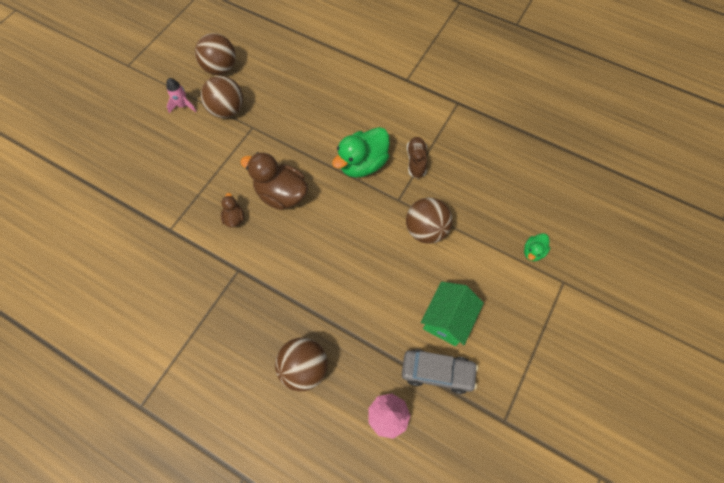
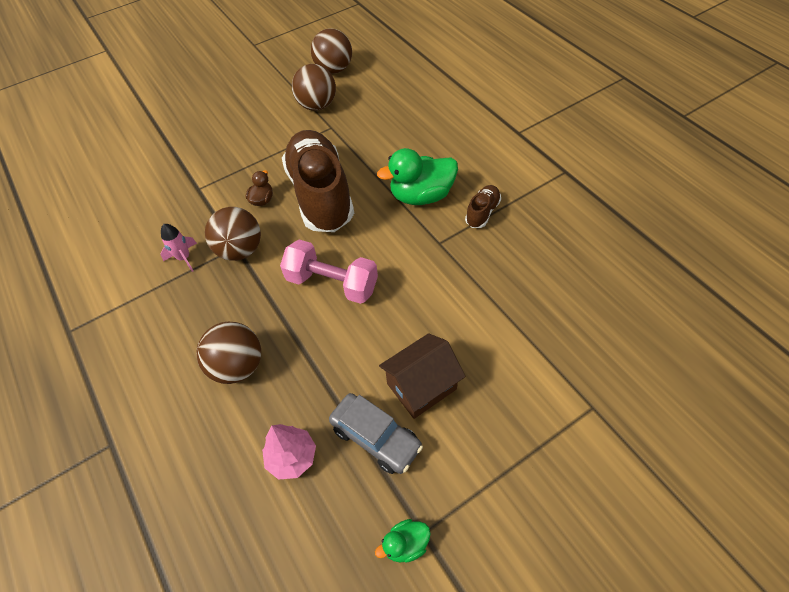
camera: 30 degrees right, 10 degrees down
(183, 106) = (279, 90): pink rocket -> pink rocket (184, 258)
(281, 194) = (320, 195): brown duck -> brown shoe
(336, 267) = (332, 283): none -> pink dumbbell
(426, 230) = (452, 284): brown ball -> brown ball (240, 250)
(447, 319) = (421, 386): green house -> brown house
(533, 252) = (571, 357): green duck -> green duck (405, 544)

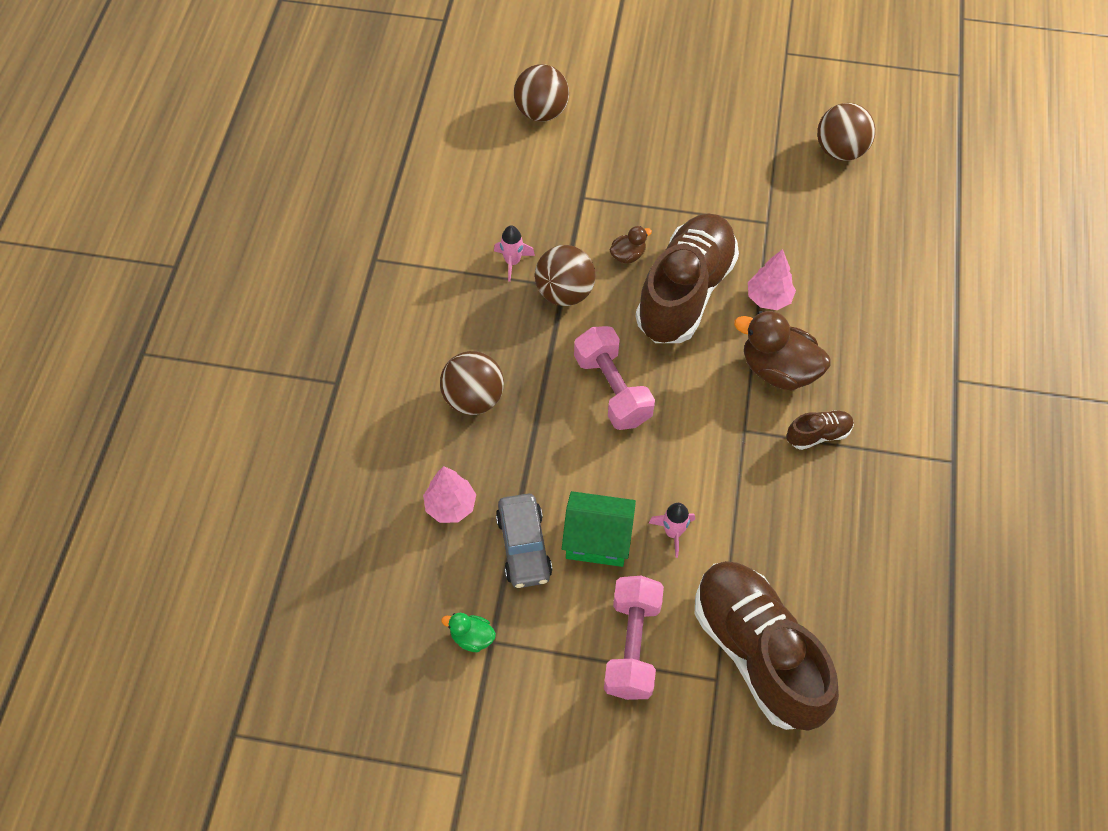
camera: 40 degrees right, 5 degrees up
(317, 105) = (778, 185): brown ball -> brown ball (541, 112)
(374, 163) = (768, 298): none -> pink tree
(421, 196) = (778, 369): green duck -> brown duck
(421, 386) = (597, 540): brown house -> green house
(464, 338) = (673, 532): none -> pink rocket
(519, 437) = (632, 645): none -> pink dumbbell
(594, 366) = (757, 652): none -> brown shoe

